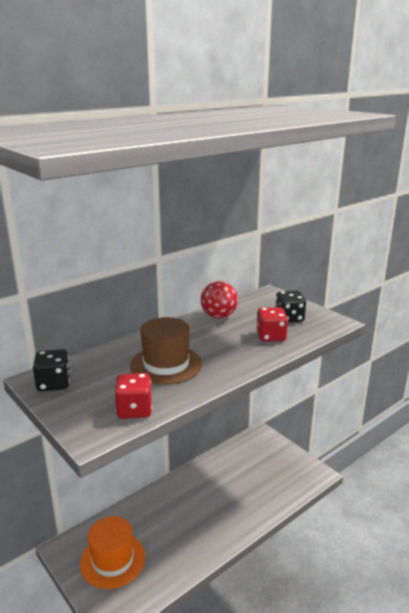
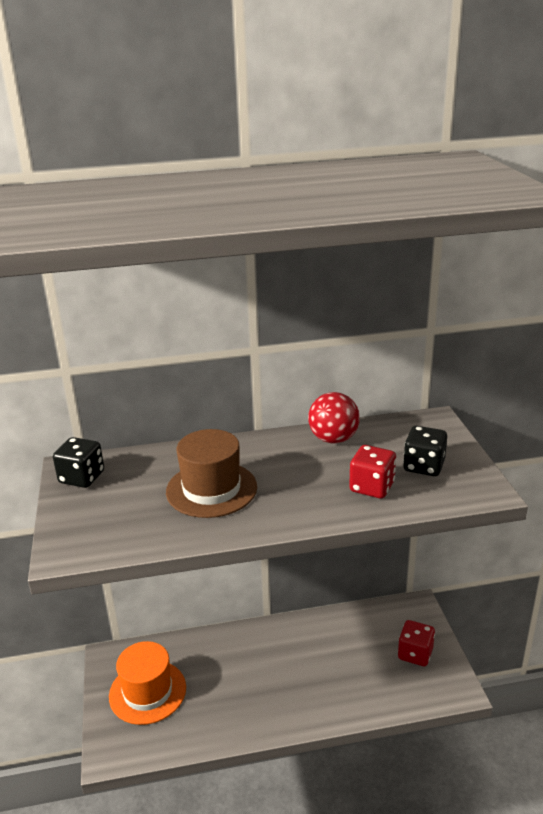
camera: 30 degrees right, 5 degrees up
(134, 410) = (129, 536): red dice -> red dice (415, 654)

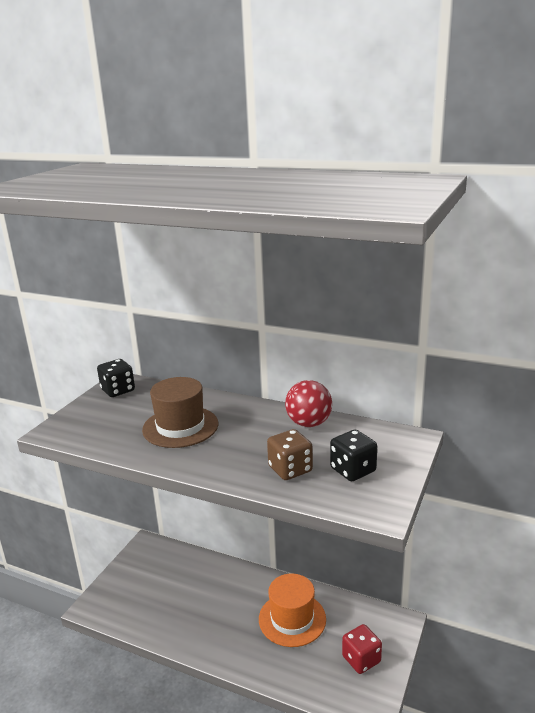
camera: 35 degrees right, 5 degrees down
(147, 692) = (148, 579): orange hat -> orange hat (292, 619)
(372, 487) = (290, 469): red dice -> brown dice

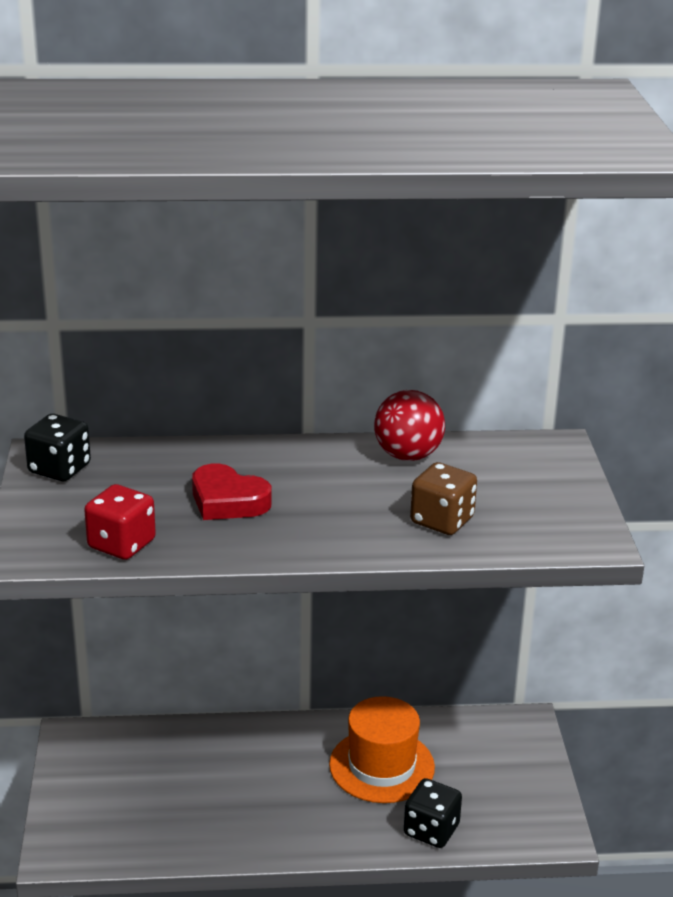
camera: 30 degrees left, 5 degrees up
(180, 427) = (228, 501): brown hat -> red heart
(353, 470) = (520, 502): black dice -> black dice (431, 830)
(361, 659) = (506, 783): red dice -> red dice (121, 544)

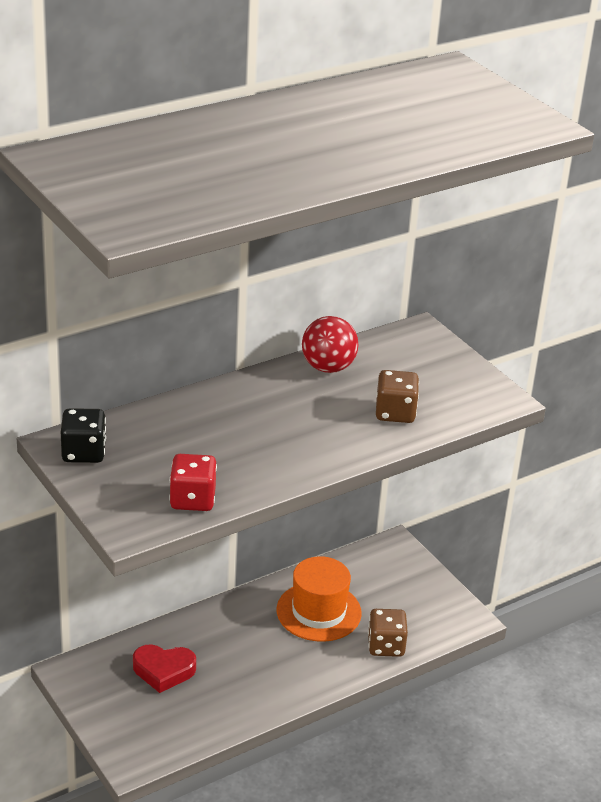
camera: 30 degrees left, 5 degrees up
(228, 501) = (235, 441): red heart -> red heart (163, 671)
(431, 830) = (386, 646): black dice -> brown dice

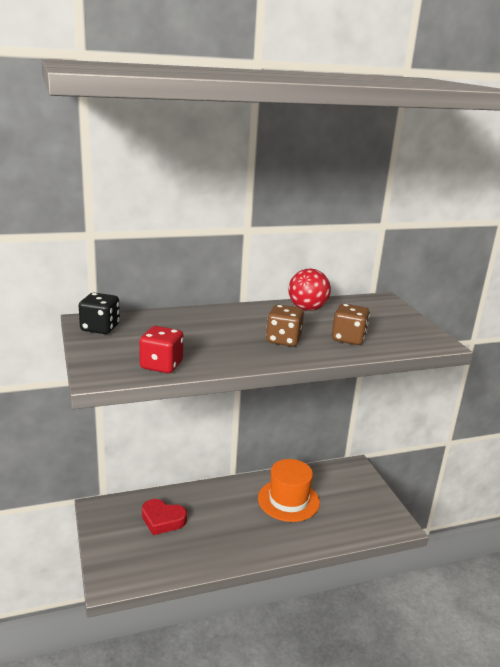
camera: 15 degrees right, 10 degrees down
(386, 646) = (331, 533): brown dice -> brown dice (283, 340)

